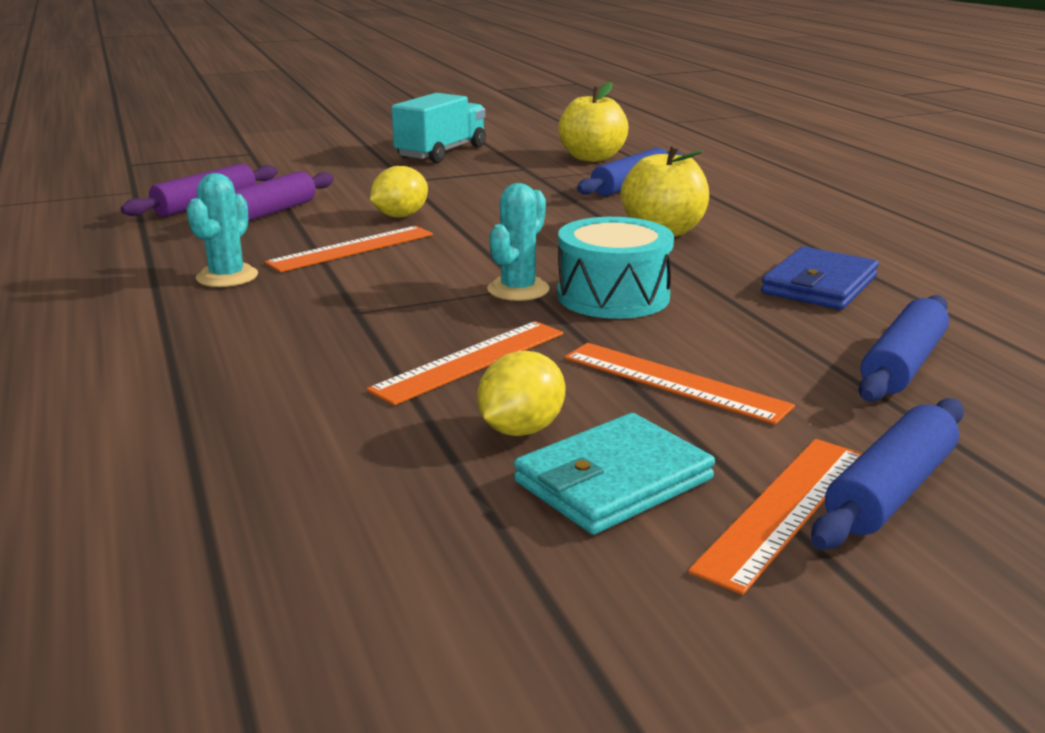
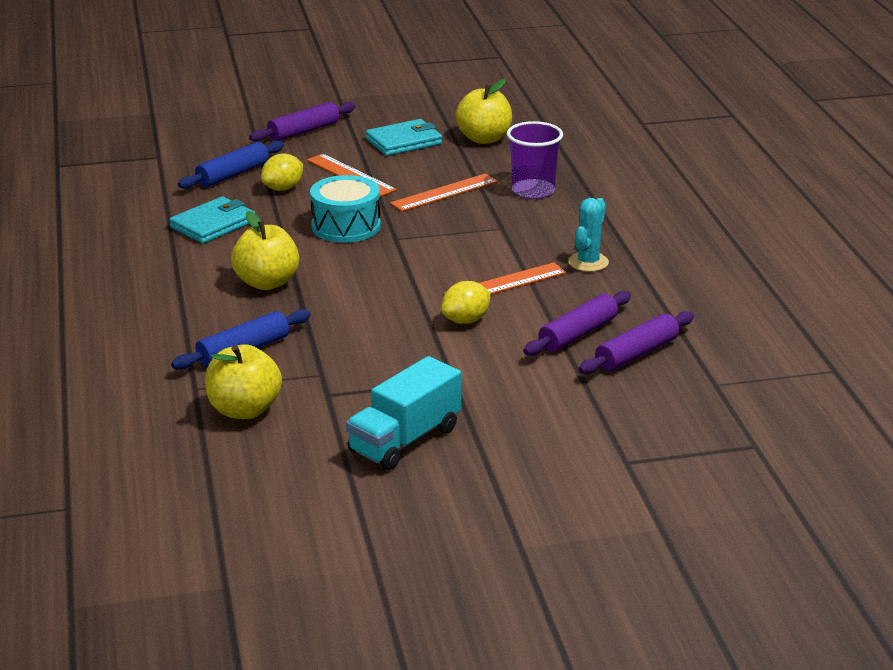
camera: 170 degrees left, 5 degrees up
(293, 378) = (533, 191): none -> purple cup
(406, 510) = (484, 139): none -> yellow apple
(518, 290) = (401, 236): turquoise cactus -> none
(521, 429) = (431, 161): yellow lemon -> yellow lemon (283, 188)
(783, 509) = (348, 129): orange ruler -> none
(819, 285) = (213, 224): blue wallet -> turquoise wallet
(890, 490) = (304, 131): blue rolling pin -> purple rolling pin

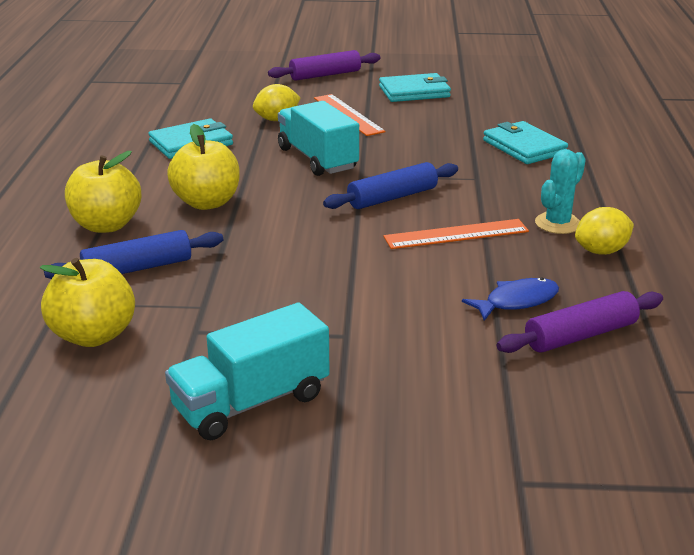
camera: 15 degrees right, 0 degrees up
(233, 174) = (238, 103): blue rolling pin -> blue rolling pin (392, 197)
(346, 226) = (317, 159): turquoise drum -> turquoise truck
(444, 193) = (432, 139): orange ruler -> none
(466, 320) = (393, 268): yellow lemon -> yellow lemon (601, 251)
(484, 139) = (494, 97): yellow apple -> yellow apple (106, 225)
(533, 191) = (524, 147): purple cup -> turquoise wallet
(578, 334) = (517, 301): purple rolling pin -> blue fish

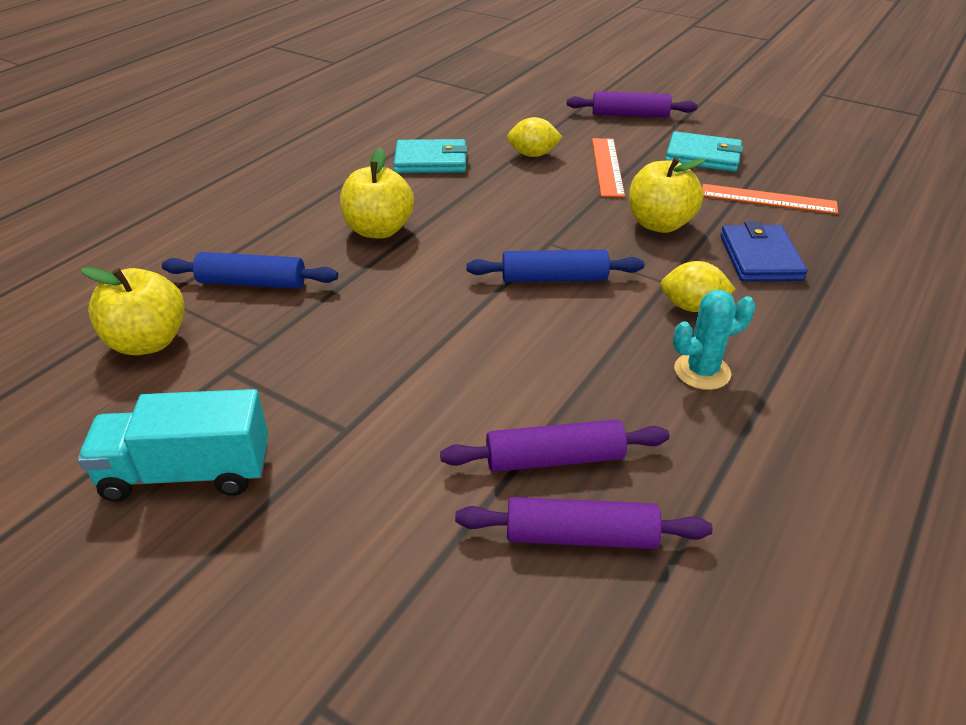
camera: 30 degrees right, 10 degrees up
(106, 225) = (275, 228): yellow apple -> yellow apple (659, 224)
(317, 159) = (526, 210): turquoise truck -> none
(456, 234) = (575, 346): orange ruler -> orange ruler (768, 199)
(517, 301) = (554, 459): blue fish -> purple rolling pin
(524, 147) = (760, 258): turquoise wallet -> blue wallet
(601, 251) = (718, 428): yellow lemon -> yellow lemon (692, 307)

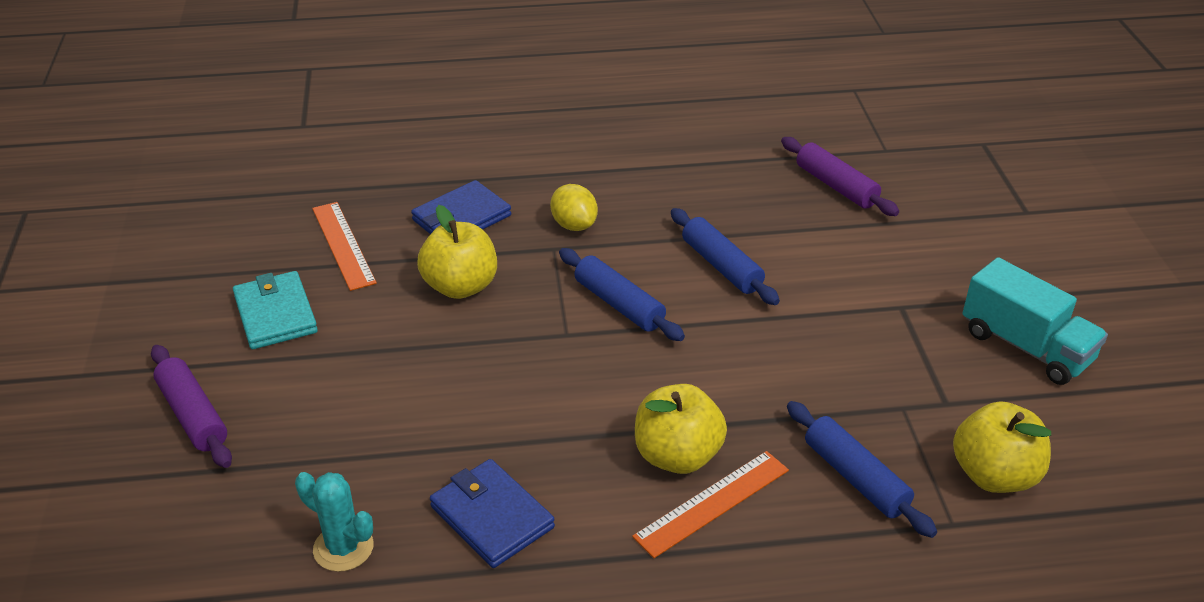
camera: 130 degrees left, 0 degrees up
(431, 161) = (492, 517): turquoise wallet -> blue wallet
(533, 155) = (390, 439): yellow lemon -> none
(538, 355) = (721, 266): none -> blue rolling pin
(554, 459) = (800, 217): purple rolling pin -> none
(607, 166) = (367, 368): orange ruler -> orange ruler (712, 503)
(702, 371) = (646, 196): turquoise cactus -> turquoise cactus (343, 548)

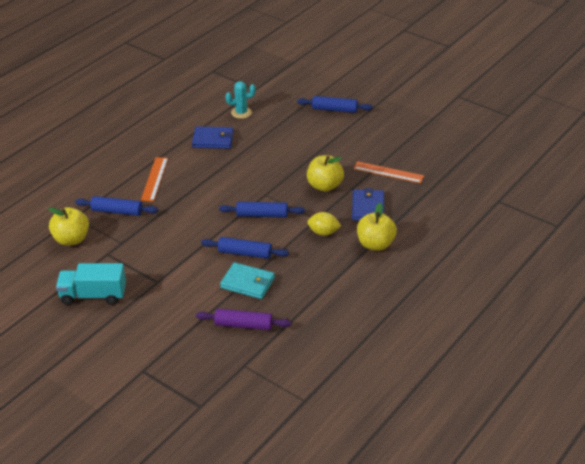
camera: 135 degrees right, 0 degrees up
(193, 415) = (334, 109): purple rolling pin -> blue rolling pin
(275, 314) = (365, 142): turquoise wallet -> turquoise wallet (248, 283)
(677, 456) = (180, 184): yellow apple -> yellow apple (375, 244)

